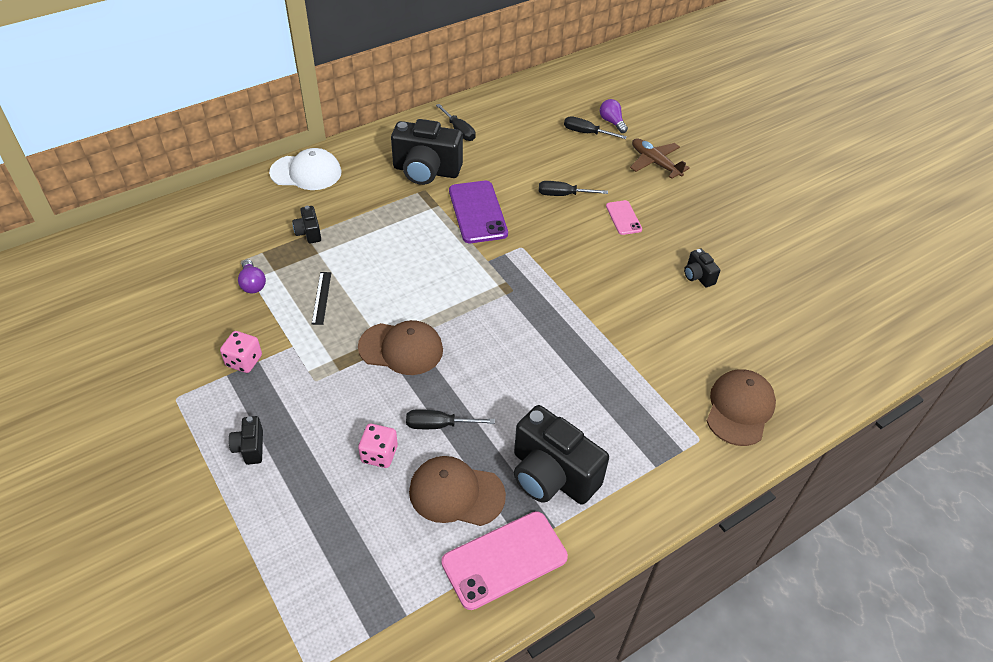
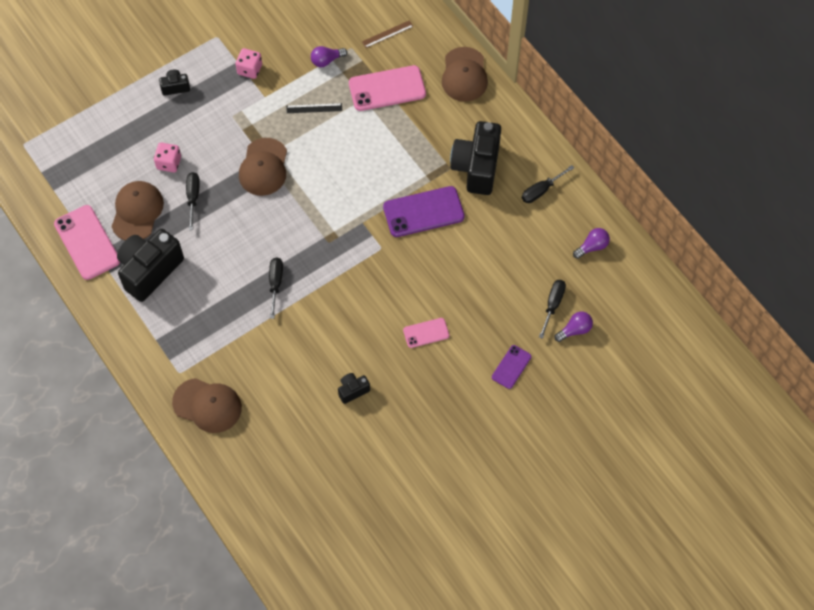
camera: 90 degrees right, 15 degrees up
(230, 229) = (387, 34): none -> brown ruler
(306, 172) = (464, 75): white cap -> brown cap
(309, 233) = (387, 88): black camera -> pink phone
(524, 105) = (592, 247): none -> purple light bulb
(563, 195) = (454, 282): black screwdriver -> black screwdriver (275, 284)
(655, 163) = (511, 367): brown plane -> purple phone

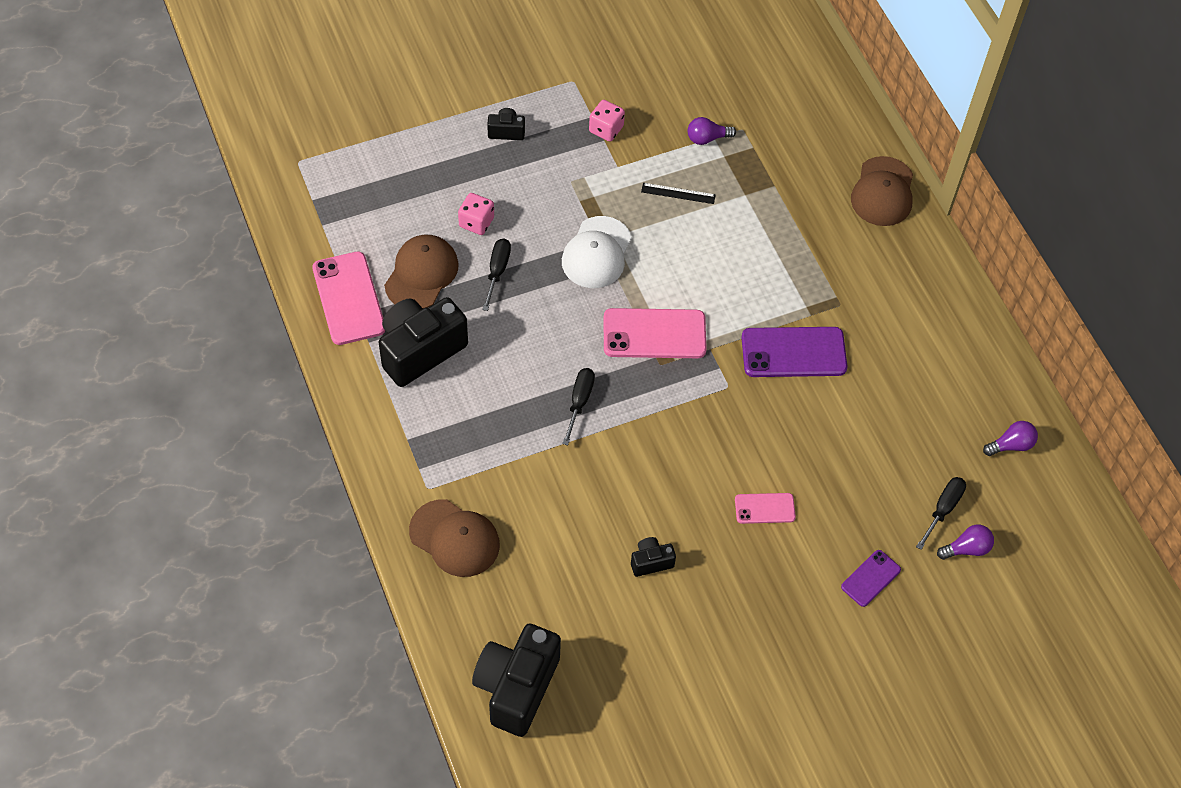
camera: 10 degrees right, 5 degrees down
(263, 167) = (596, 253): brown cap -> white cap
(387, 34) = (793, 121): brown ruler -> none
(387, 88) = (778, 188): pink phone -> pink phone (654, 334)
(476, 167) = (875, 311): black camera -> black camera (516, 687)
(541, 190) = (956, 358): black screwdriver -> none

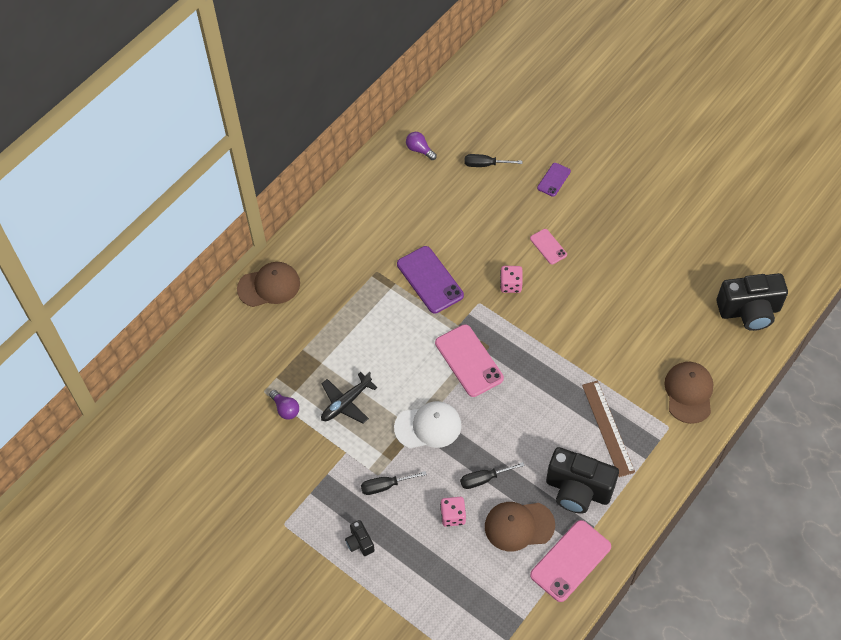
camera: 115 degrees left, 0 degrees up
(472, 424) = (607, 428): none -> brown ruler
(579, 402) = (548, 376): black screwdriver -> black screwdriver (386, 486)
(606, 129) = (317, 477): pink dice -> pink dice (510, 285)
(651, 562) = (624, 285): black camera -> none
(678, 193) = (346, 403): black ruler -> black plane
(870, 578) = (553, 179): purple phone -> purple phone turned 75 degrees counterclockwise
(966, 549) = (502, 145): purple light bulb -> none

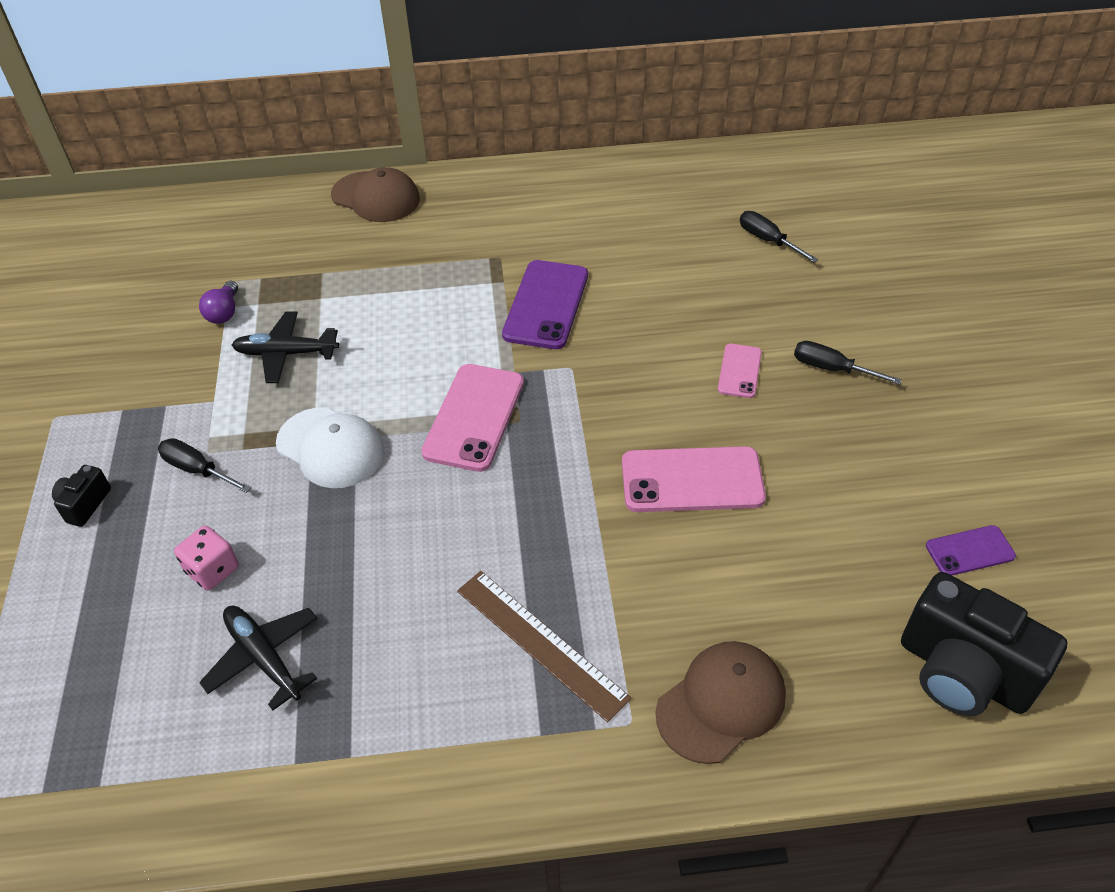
camera: 45 degrees right, 10 degrees down
(419, 150) = (706, 182): purple light bulb -> none
(484, 479) = (306, 562): black screwdriver -> black screwdriver (832, 369)
(510, 285) = (635, 377): pink dice -> none
(519, 526) = (264, 657): brown cap -> black plane
(553, 179) = (840, 308): purple phone -> purple phone (969, 551)
(570, 561) = (258, 770): pink phone -> pink phone (692, 480)
(578, 490) = (395, 686): black camera -> none
(607, 428) = (540, 643): brown ruler -> brown ruler turned 75 degrees counterclockwise

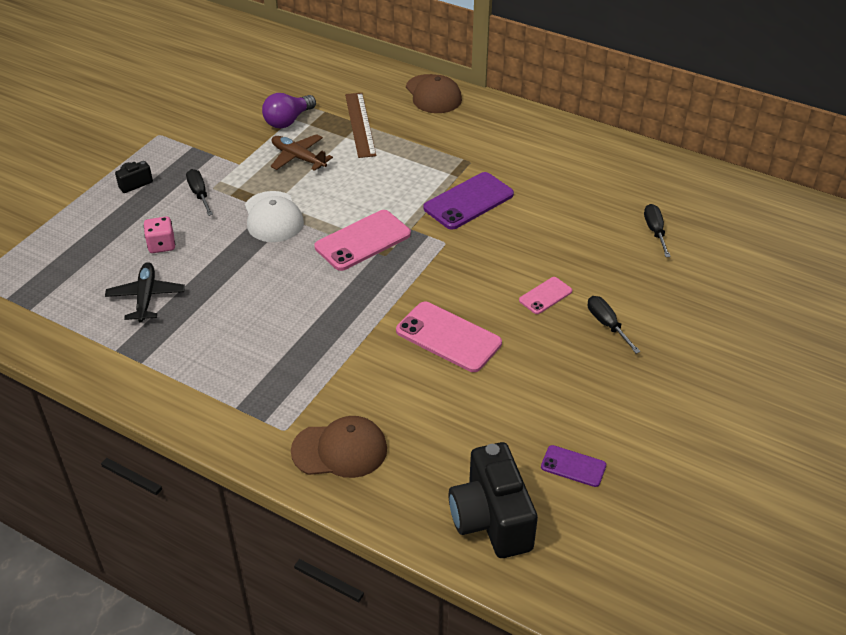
camera: 35 degrees right, 5 degrees down
(224, 312) = (288, 121): purple light bulb -> purple light bulb, size x1.51
(286, 353) = (298, 158): black plane -> brown plane
(540, 643) = (279, 368): brown ruler -> brown ruler (360, 124)

